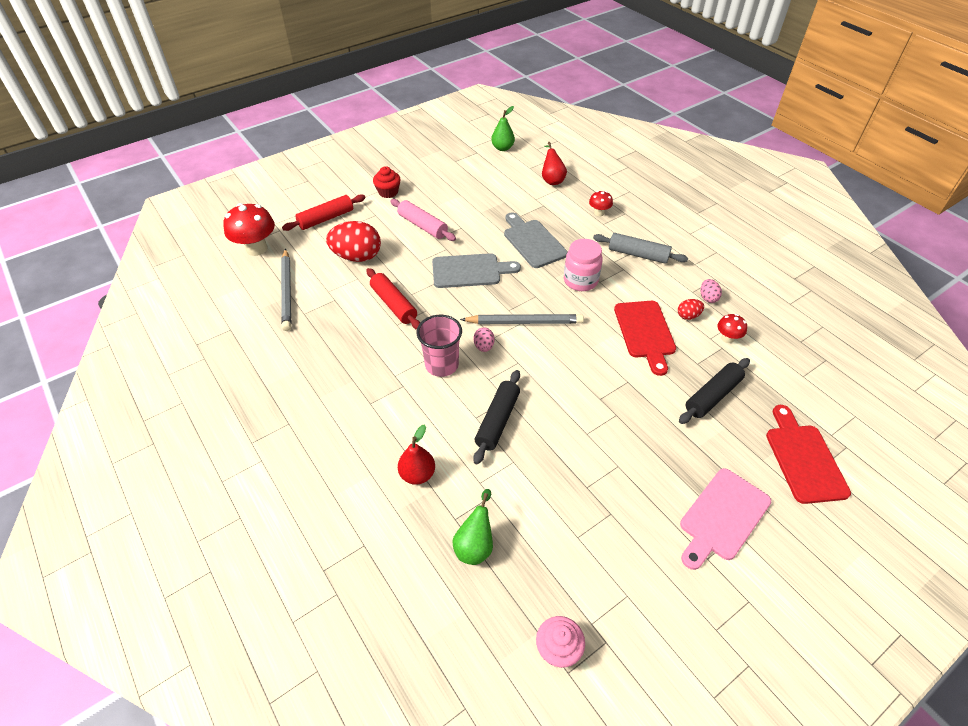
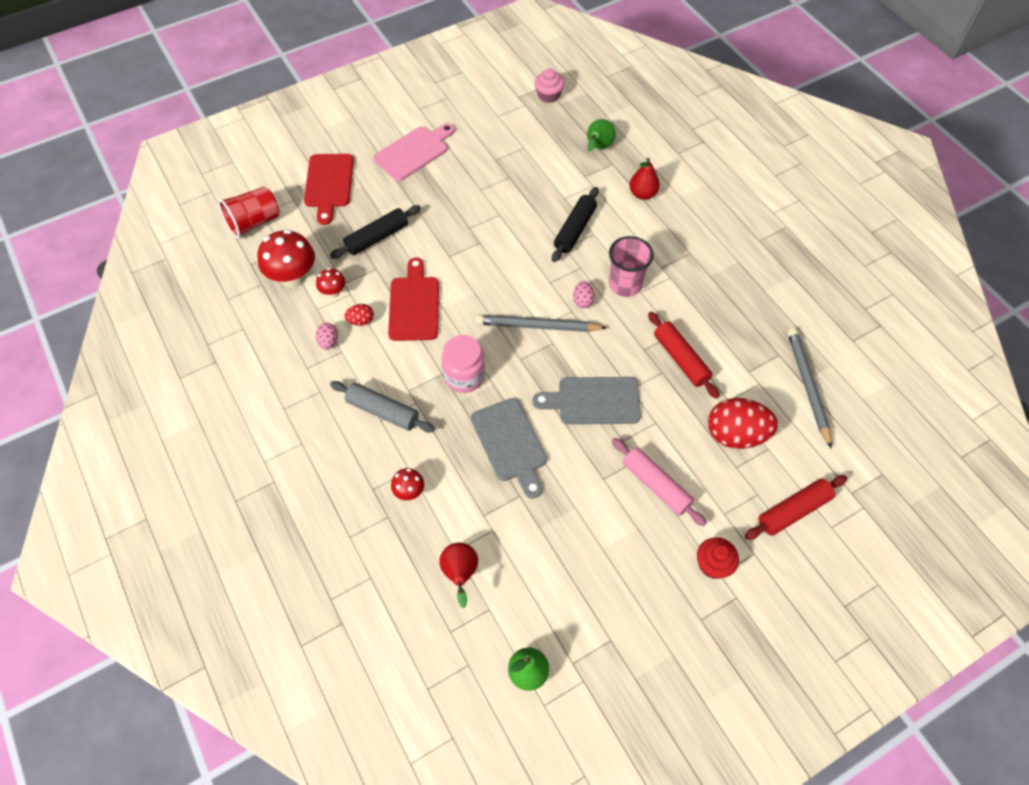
camera: 175 degrees left, 10 degrees up
(256, 248) = (870, 459): red mushroom -> red mushroom (293, 278)
(855, 403) = (254, 222): none -> red cup

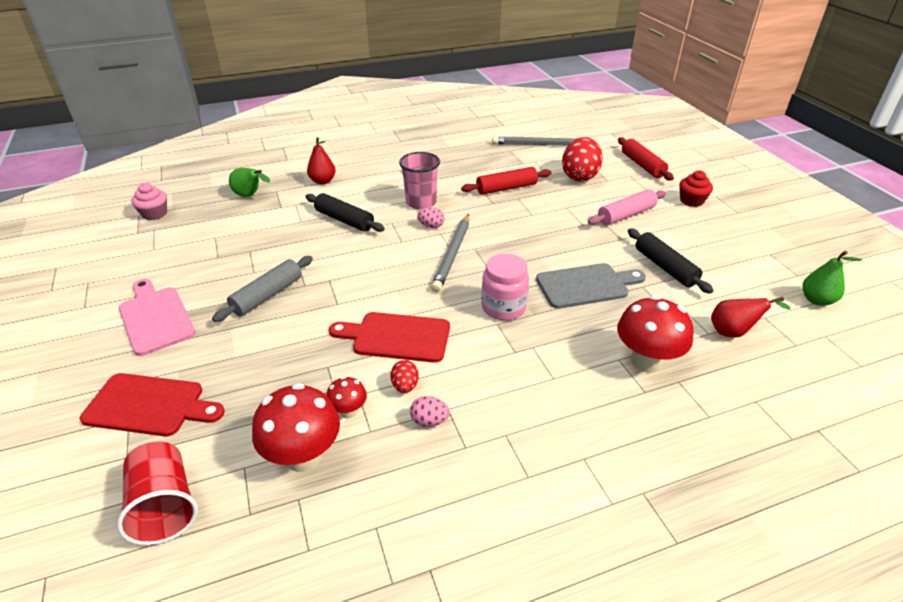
camera: 80 degrees left, 20 degrees down
(377, 238) = (277, 361): black rolling pin -> black rolling pin (665, 267)
(383, 411) = (542, 375): grey rolling pin -> grey rolling pin (268, 295)
(409, 492) = (646, 361): red mushroom -> red mushroom, size x1.93
(593, 401) = (542, 234): grey cutting board -> none

